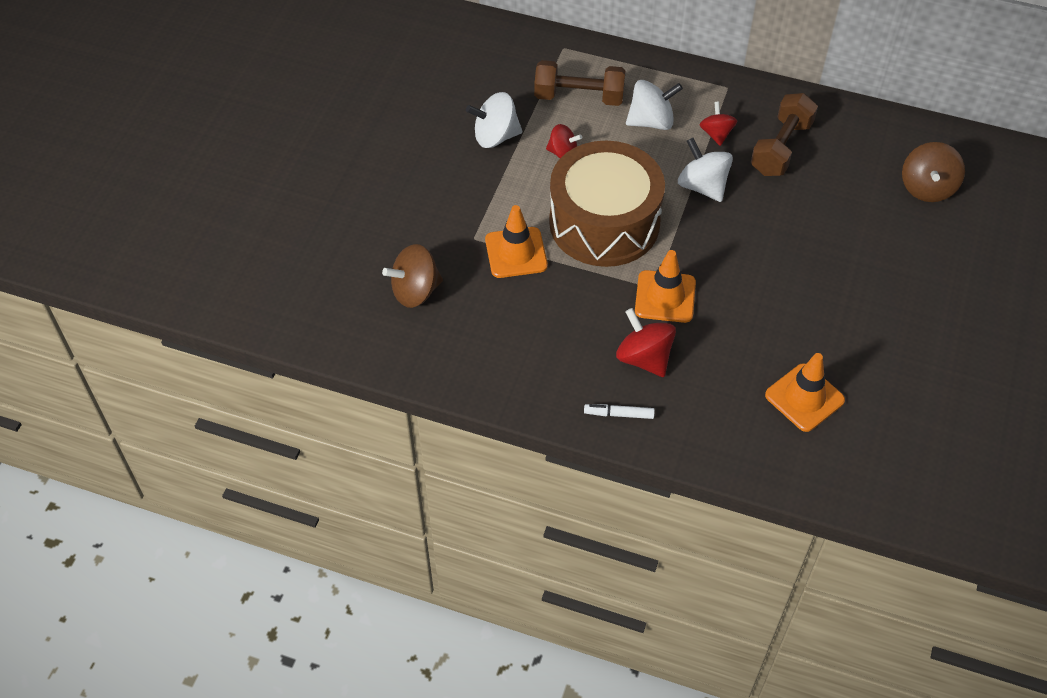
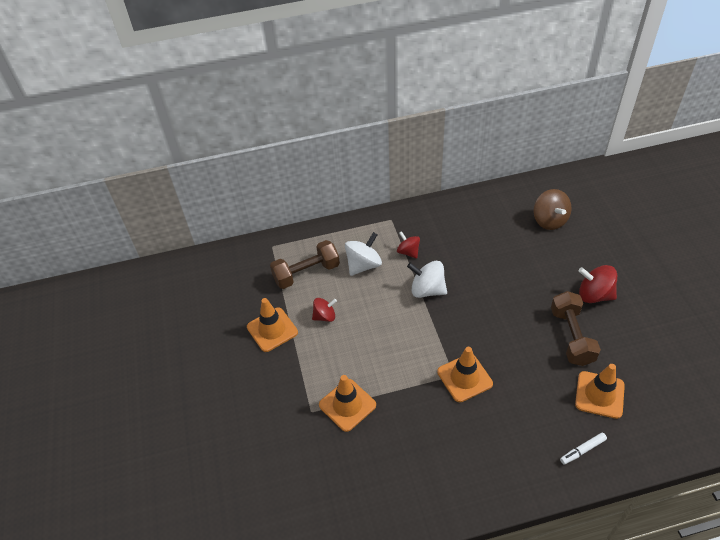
camera: 30 degrees left, 5 degrees down
(415, 291) = (300, 477): brown spinning top -> none
(495, 136) = (272, 329): white spinning top -> orange traffic cone
(604, 222) = (387, 349): brown drum -> none
(619, 414) = (504, 482): white marker -> white marker (582, 450)
(644, 358) = (486, 429): red spinning top -> red spinning top (594, 295)
(781, 148) = (452, 240): brown dumbbell -> brown dumbbell (571, 336)

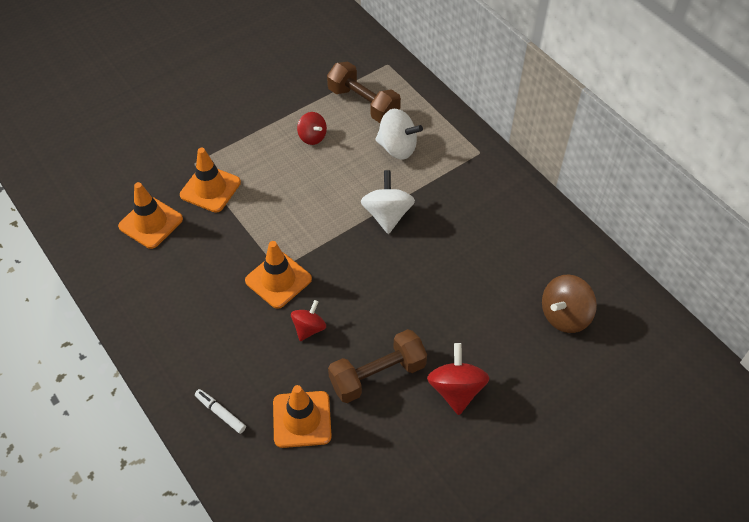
camera: 65 degrees right, 5 degrees up
(272, 329) = (278, 101): orange traffic cone -> orange traffic cone (151, 223)
(408, 252) = (436, 182): red spinning top -> red spinning top (309, 328)

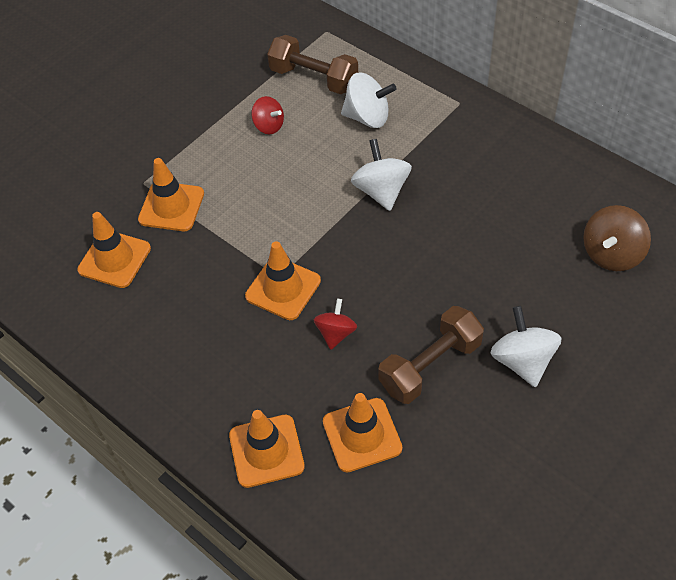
camera: 10 degrees left, 0 degrees up
(220, 413) = (266, 451): white marker -> orange traffic cone
(456, 390) = (522, 361): red spinning top -> white spinning top

